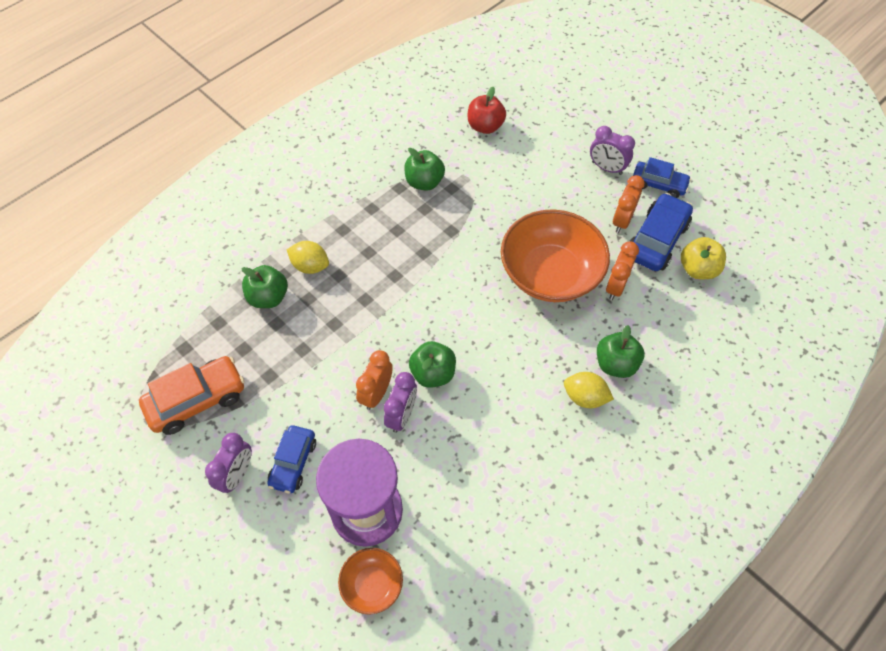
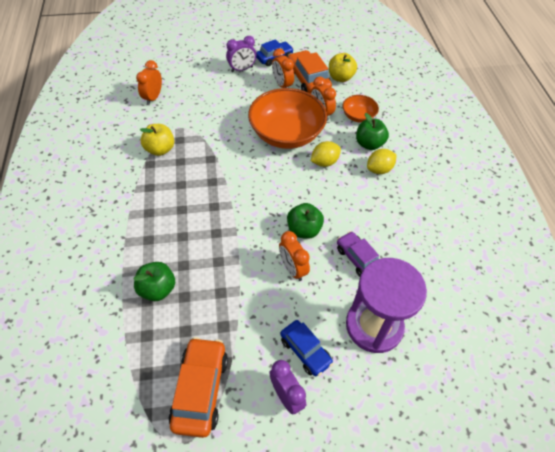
camera: 55 degrees left, 5 degrees down
(310, 266) = (158, 248): yellow lemon -> yellow lemon (324, 162)
(372, 584) = (428, 354): orange bowl -> orange bowl (358, 116)
(402, 415) = (320, 264): purple clock -> none
(424, 182) = (160, 149): green apple -> yellow apple
(438, 447) = (357, 258): none -> purple car
(485, 126) = (153, 98): red apple -> orange clock
(656, 240) = (308, 80): blue car -> orange car

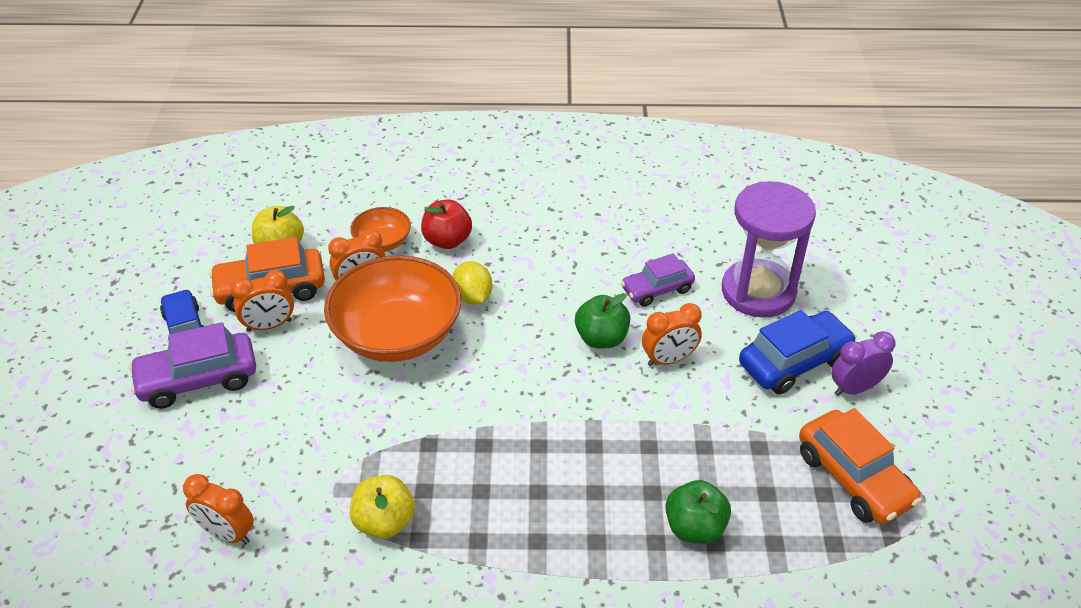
camera: 80 degrees left, 10 degrees down
(200, 390) = (853, 478): orange car -> orange car turned 135 degrees counterclockwise
(242, 69) = (198, 380): purple clock -> purple car
(305, 351) = (794, 362): blue car -> blue car, size x1.53
(369, 144) = (447, 240): green apple -> red apple
(379, 169) = (501, 239): yellow lemon -> none

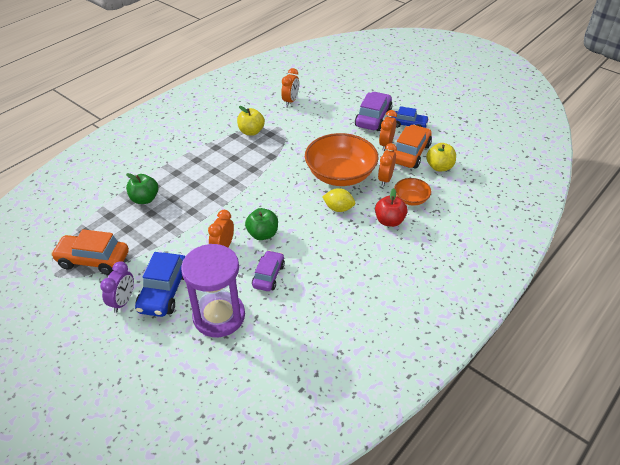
camera: 130 degrees right, 0 degrees up
(227, 533) = (290, 101): orange clock -> orange clock turned 135 degrees clockwise

